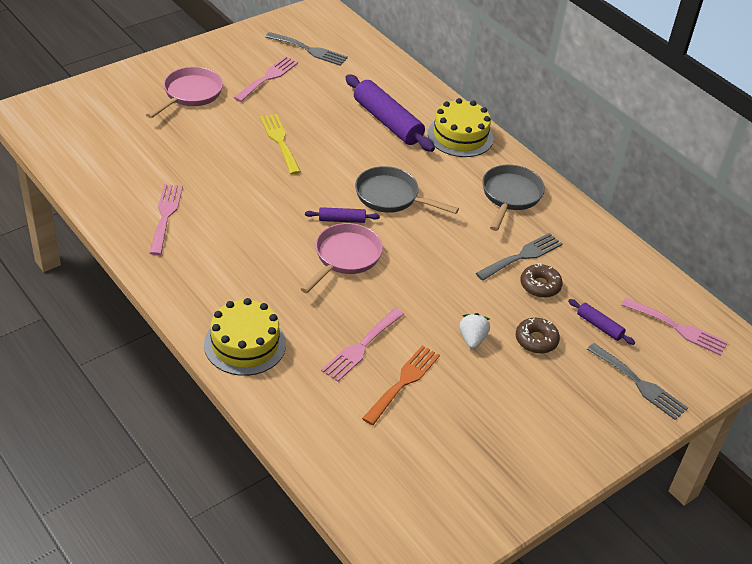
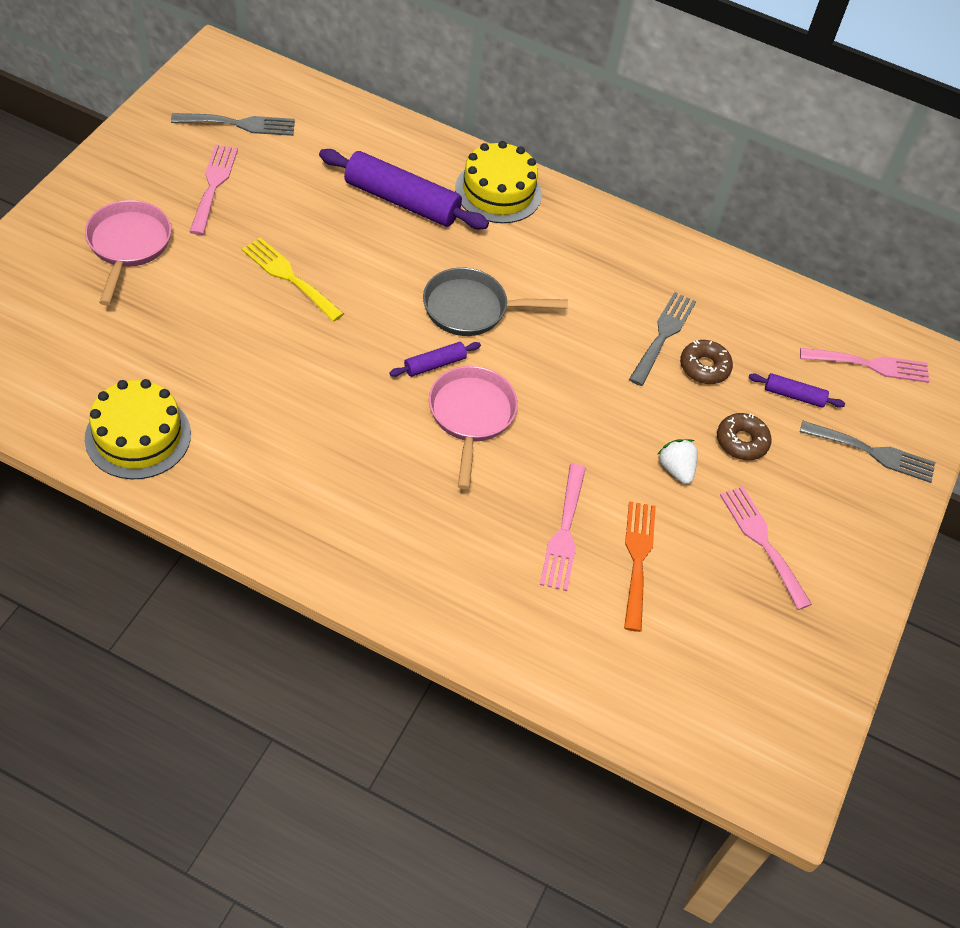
camera: 30 degrees left, 10 degrees up
(165, 215) = (216, 443): pink fork -> pink fork (762, 541)
(245, 344) = (431, 587): yellow cake -> yellow cake (138, 436)
(510, 196) = (603, 256): grey pan -> none

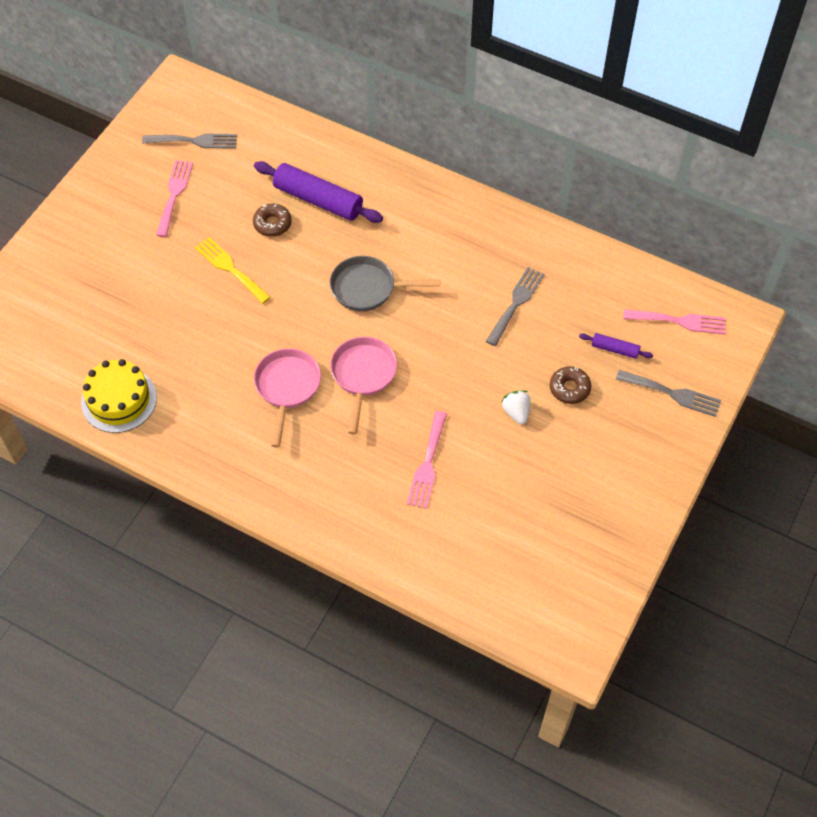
camera: 10 degrees right, 5 degrees up
(128, 245) = (110, 248): pink pan -> pink pan (287, 387)
(435, 364) = (337, 335): purple rolling pin -> none
(498, 191) = (394, 187): yellow cake -> none
(637, 558) = (481, 483): orange fork -> none
(704, 367) = (546, 329): brown donut -> brown donut (272, 224)
(762, 541) = (577, 467): pink fork -> none

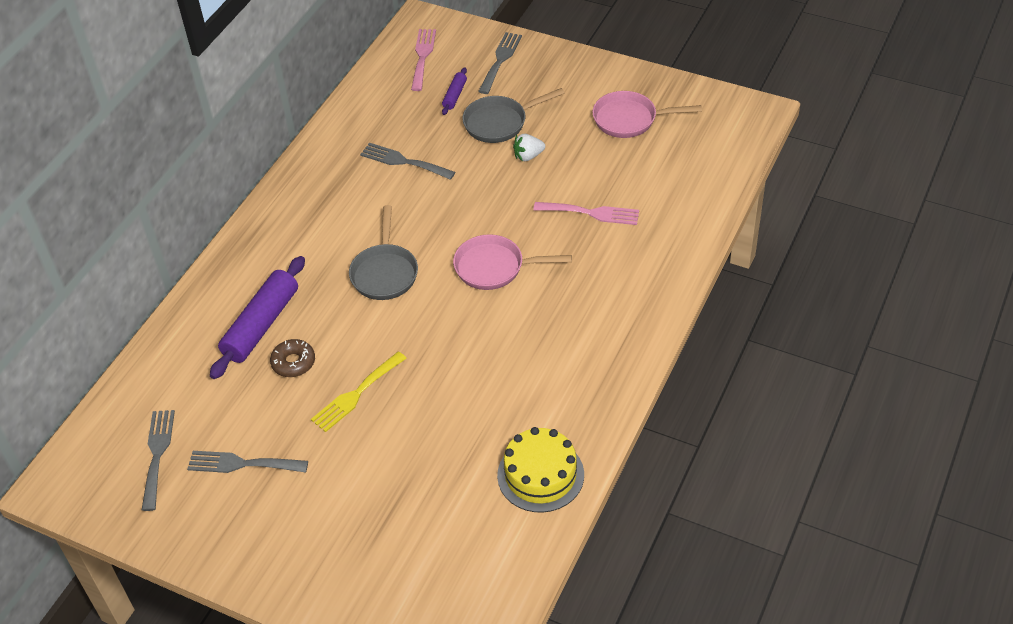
camera: 90 degrees left, 10 degrees down
(174, 194) = (242, 464): pink fork -> grey fork
(287, 387) = (513, 326): pink pan -> pink pan (629, 119)
(569, 388) = (499, 123): brown donut -> grey pan

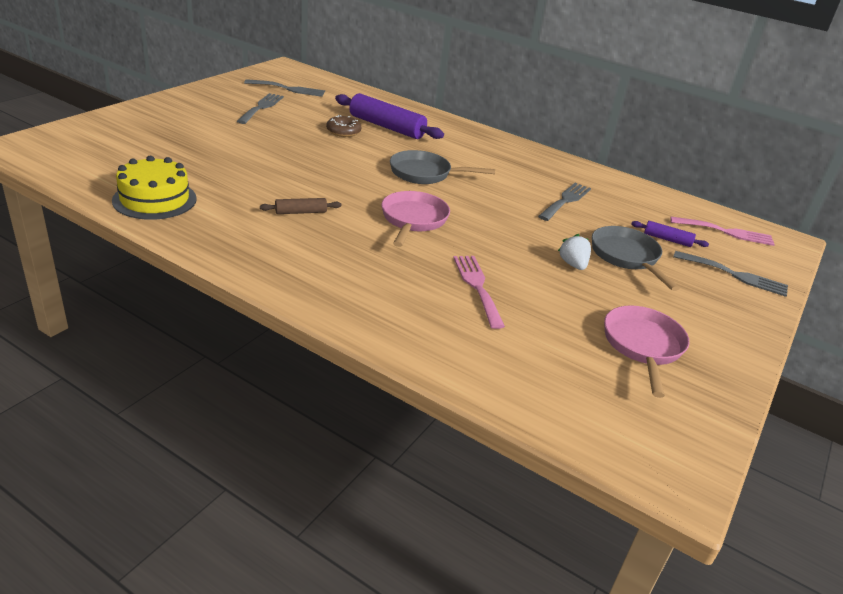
camera: 90 degrees right, 15 degrees down
(356, 394) = (298, 146): yellow fork -> none
(515, 352) = (301, 212): none -> brown rolling pin
(591, 213) = (477, 286): pink fork -> pink fork turned 150 degrees clockwise

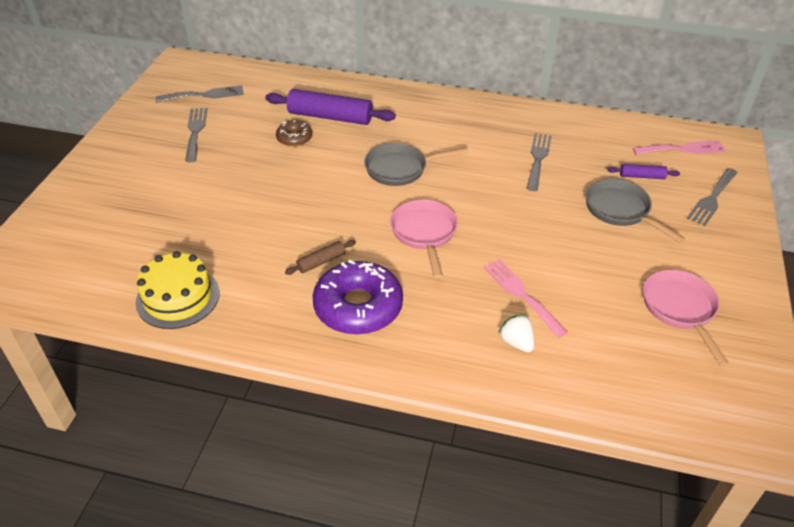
camera: 15 degrees left, 10 degrees up
(309, 250) = (358, 307): none -> purple donut
(573, 264) = (583, 237): white strawberry -> white strawberry (516, 342)
(735, 275) = (712, 199): grey fork -> grey fork turned 120 degrees clockwise

